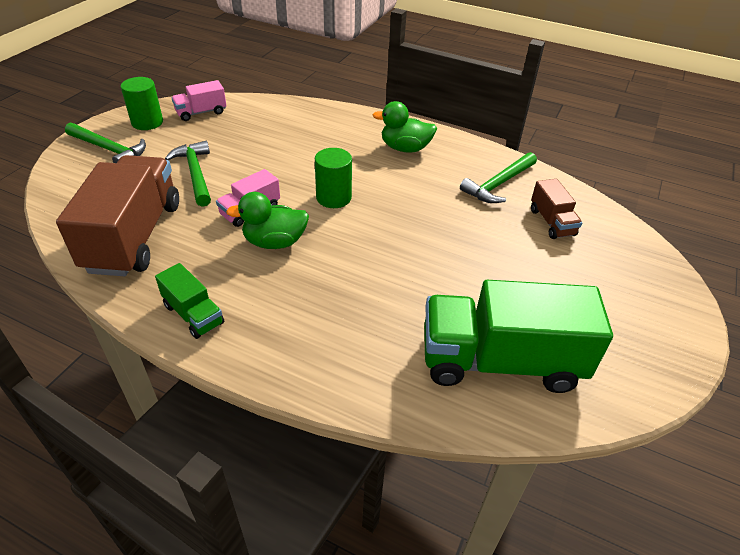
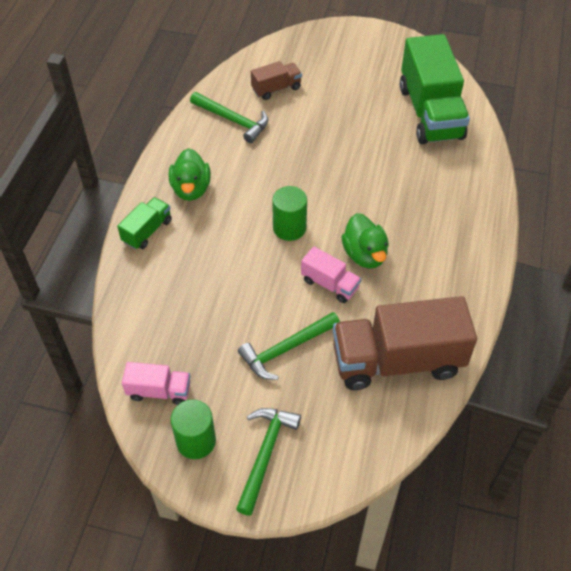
camera: 100 degrees left, 10 degrees up
(193, 314) = (464, 282): green truck -> green truck (147, 231)
(201, 112) = (159, 391): pink truck -> pink truck turned 45 degrees counterclockwise

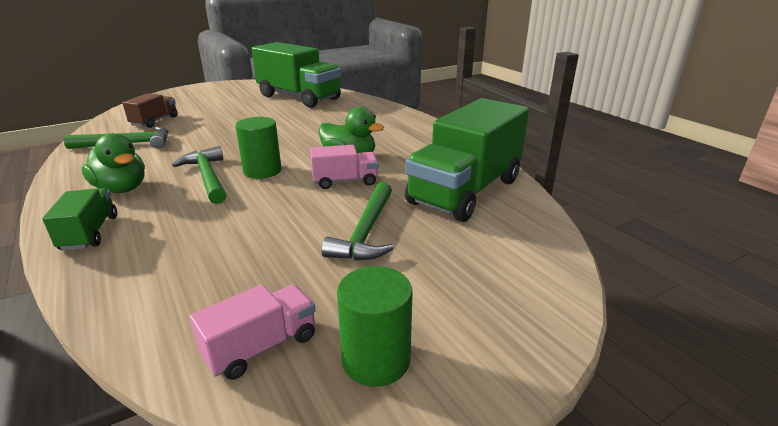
camera: 45 degrees left, 25 degrees down
(265, 453) = (467, 313): green hammer -> green hammer (207, 177)
(397, 360) = (465, 191): brown truck -> green truck

